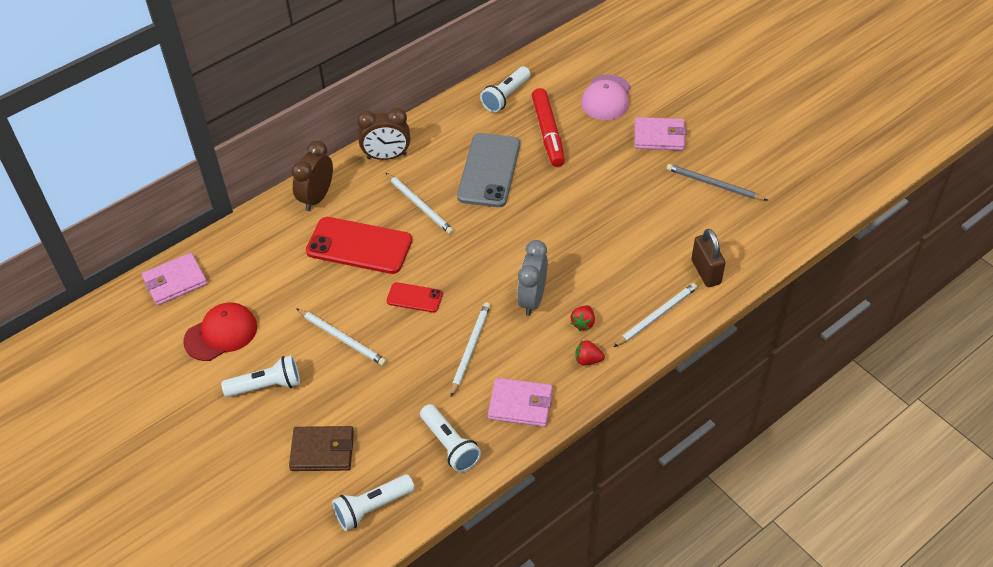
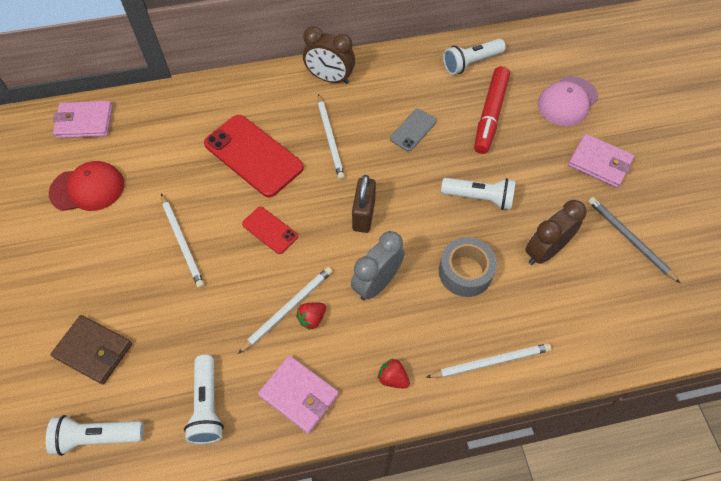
camera: 25 degrees right, 10 degrees up
(266, 386) = (90, 258): white flashlight -> white flashlight (479, 198)
(317, 197) = (247, 93): brown clock -> brown clock (544, 251)
(489, 170) = (413, 130): grey phone -> grey phone, size x0.52
(583, 323) = (411, 333): red strawberry -> red strawberry (312, 318)
(599, 261) = (465, 272): none -> grey tape
(706, 272) = (569, 335): brown padlock -> brown padlock (364, 215)

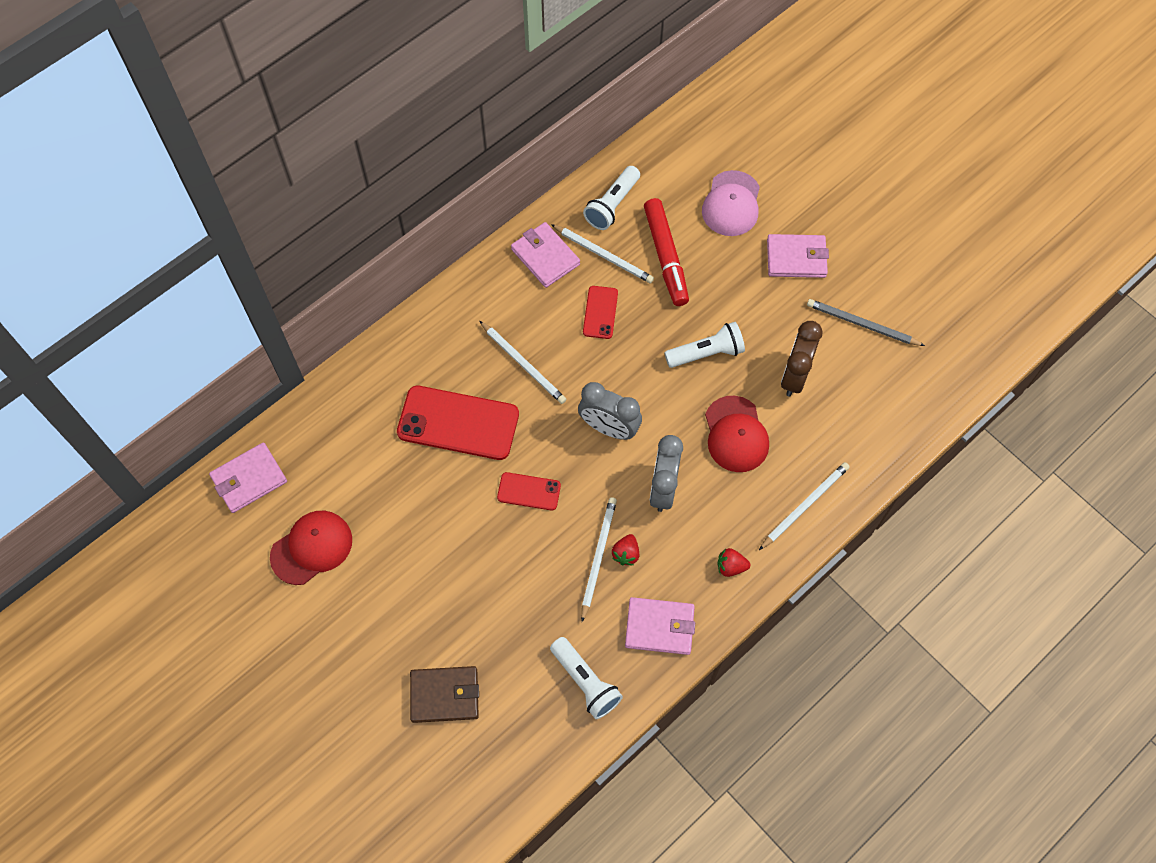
camera: 30 degrees left, 5 degrees up
(97, 437) = (507, 764): white flashlight -> none
(182, 242) = (451, 549): white pencil -> white pencil (603, 255)
(330, 78) = (478, 296): brown clock -> none
(364, 215) = (609, 428): brown padlock -> grey clock
(397, 75) = (545, 257): none -> pink wallet
(413, 130) = (600, 312): grey phone -> red phone
(465, 272) = (736, 434): grey tape -> red cap

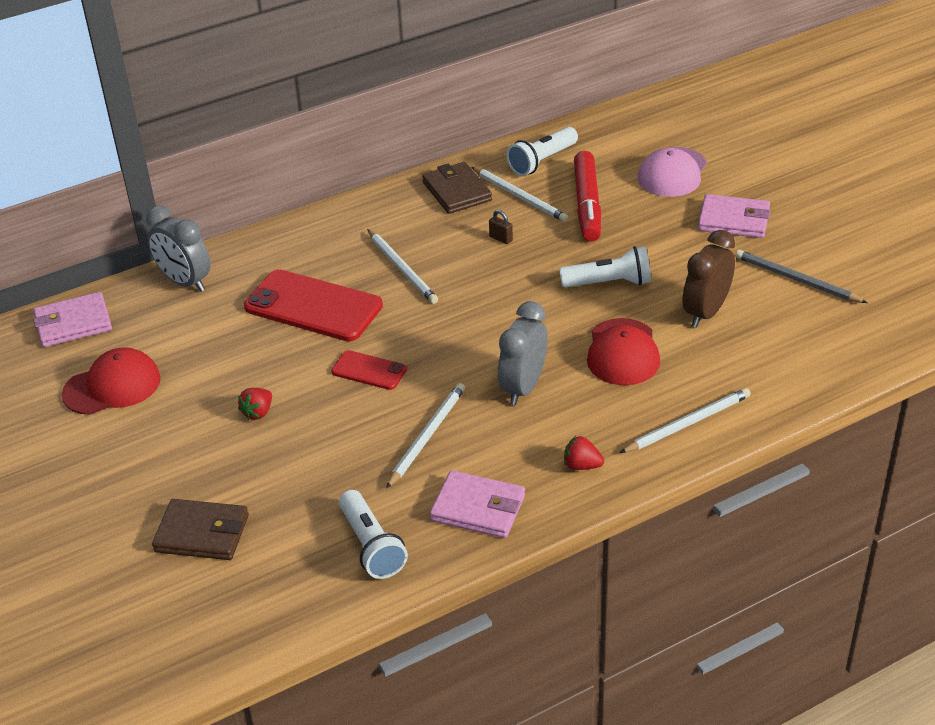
camera: 15 degrees right, 25 degrees down
(545, 257) = (457, 191): pink wallet -> brown wallet
(600, 312) = (501, 239): red phone -> brown padlock
(609, 428) = (478, 330): grey clock -> grey clock (185, 282)
(626, 554) = (460, 437): red strawberry -> red strawberry (258, 413)

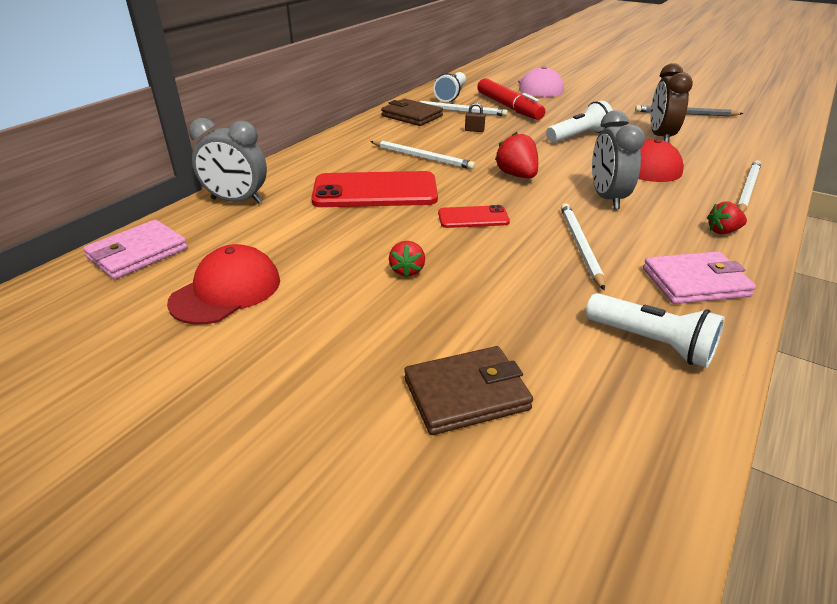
camera: 30 degrees left, 5 degrees down
(469, 326) = (517, 175): none -> red strawberry
(733, 220) = (607, 98): pink wallet -> none

